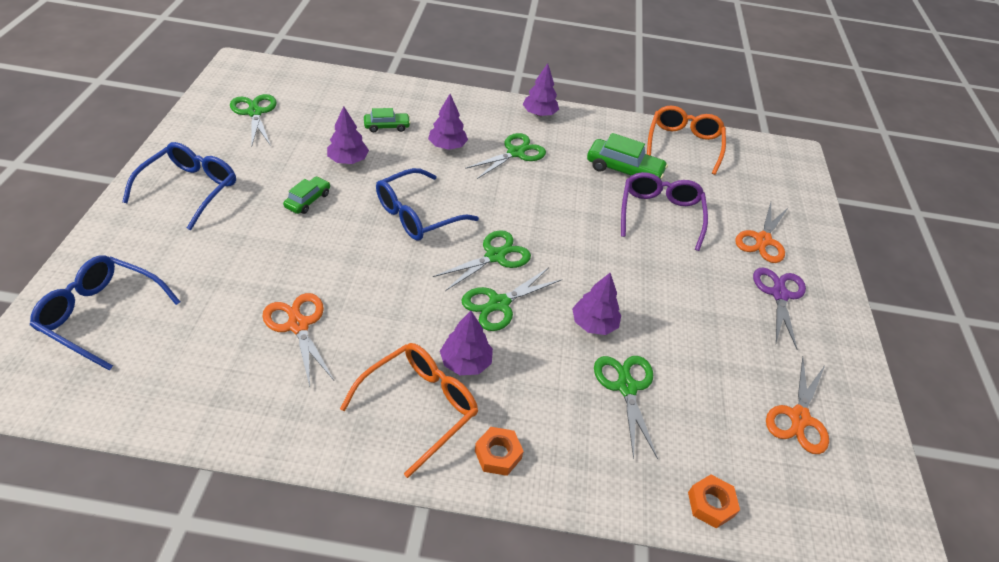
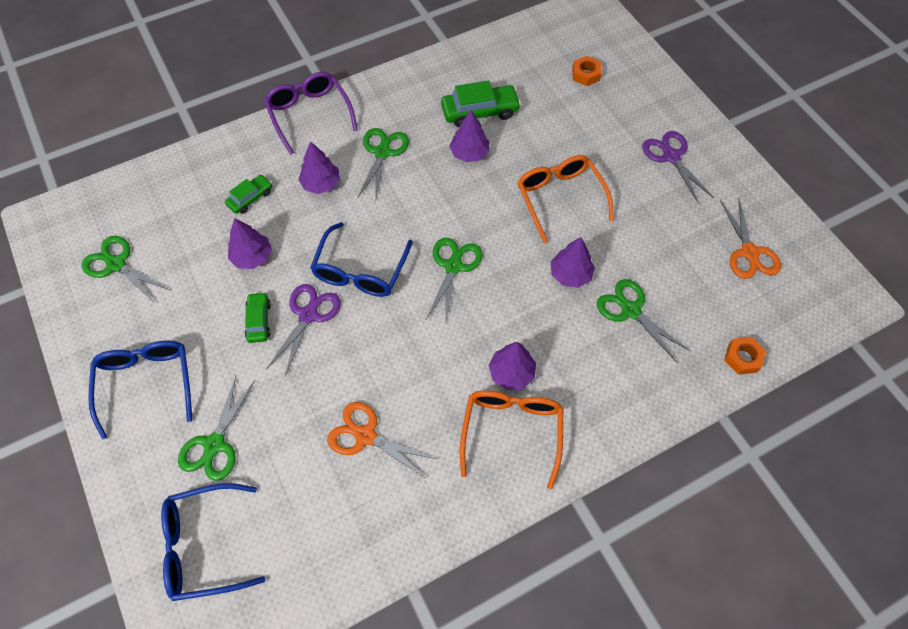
camera: 30 degrees left, 15 degrees up
(347, 218) = (308, 315): none -> purple scissors
(498, 304) = (492, 307): green scissors -> green scissors (214, 444)
(498, 454) = (592, 426): orange nut -> orange nut (585, 74)
(539, 114) = (366, 96): purple tree -> purple tree (469, 153)
(660, 214) = (539, 139): purple glasses -> purple glasses (309, 114)
(683, 144) = (504, 53): orange glasses -> orange glasses (560, 198)
(762, 240) = (627, 113): orange scissors -> none

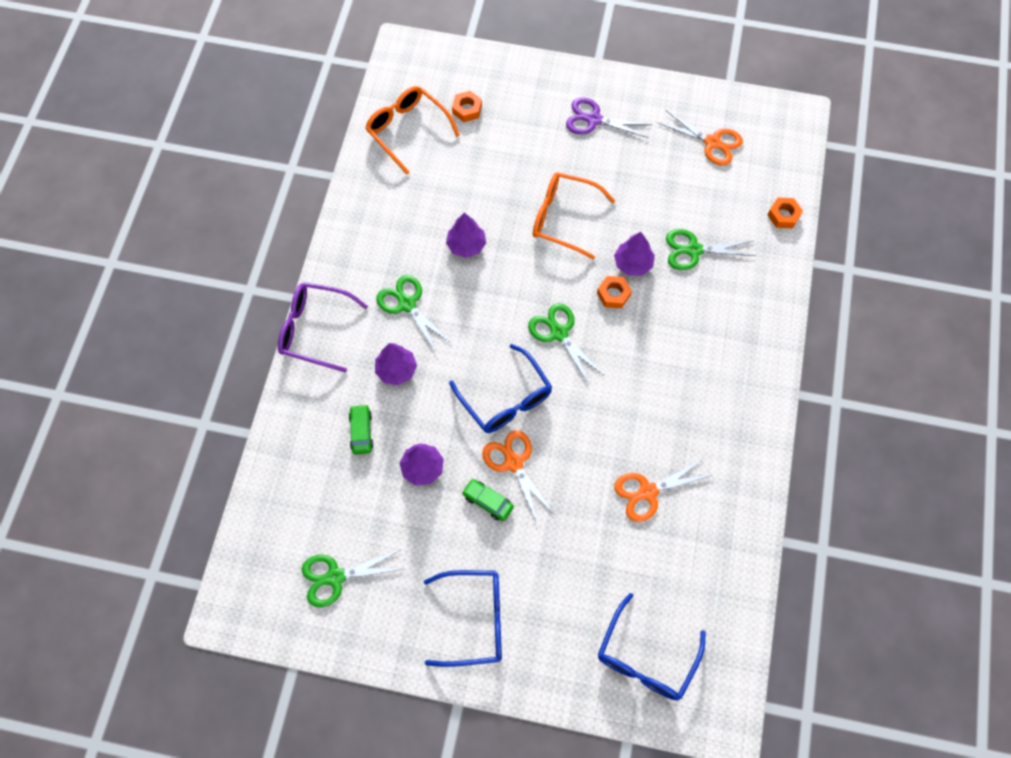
camera: 50 degrees left, 5 degrees up
(146, 383) = (474, 620): blue glasses -> blue glasses turned 150 degrees clockwise
(214, 444) = (570, 601): green scissors -> none
(308, 315) = (513, 462): purple scissors -> orange scissors
(480, 112) = (433, 207): green car -> none
(511, 373) = (678, 362): purple tree -> none
(511, 432) = (721, 396): orange glasses -> orange glasses (407, 130)
(527, 280) = (613, 294): none -> orange nut

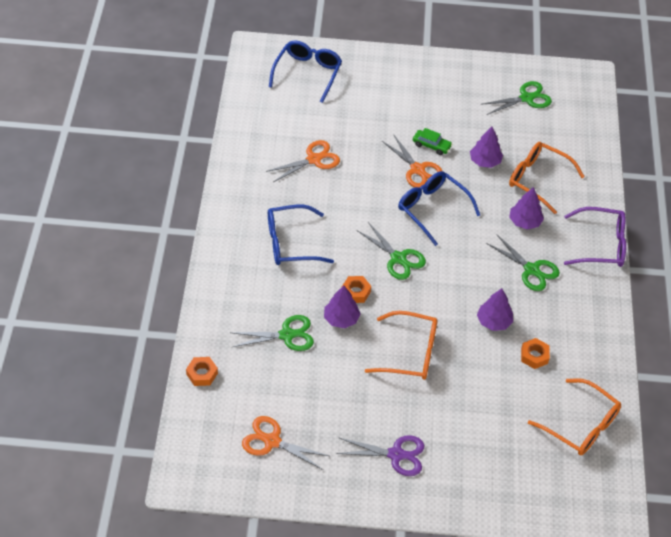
camera: 170 degrees right, 15 degrees down
(361, 432) = (538, 180): green car -> orange glasses
(467, 109) = (528, 453): orange nut -> orange nut (534, 356)
(474, 620) = (425, 84): blue glasses -> blue glasses (291, 243)

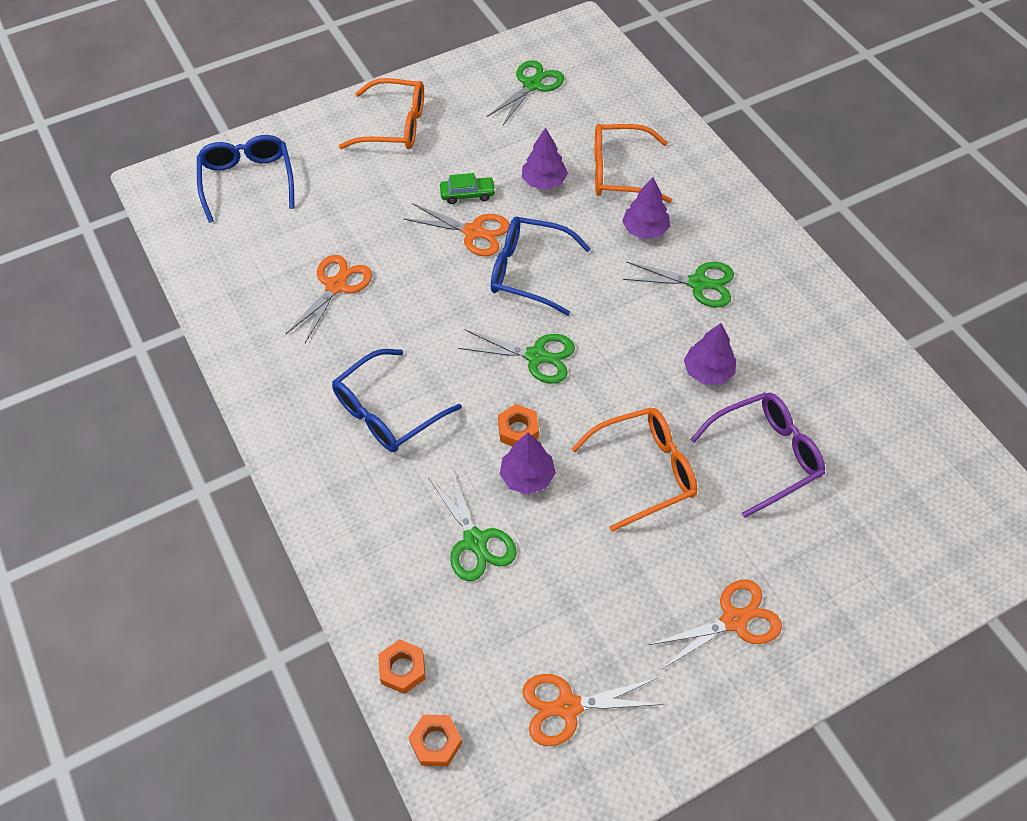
camera: 30 degrees left, 5 degrees up
(287, 335) = (475, 541): green scissors -> green scissors turned 105 degrees clockwise
(396, 455) = (734, 620): purple scissors -> orange scissors
(534, 356) = (786, 387): orange nut -> orange nut (436, 742)
(581, 425) = (904, 442): orange glasses -> orange glasses (394, 126)
(601, 245) = (747, 212): purple glasses -> purple glasses (765, 456)

